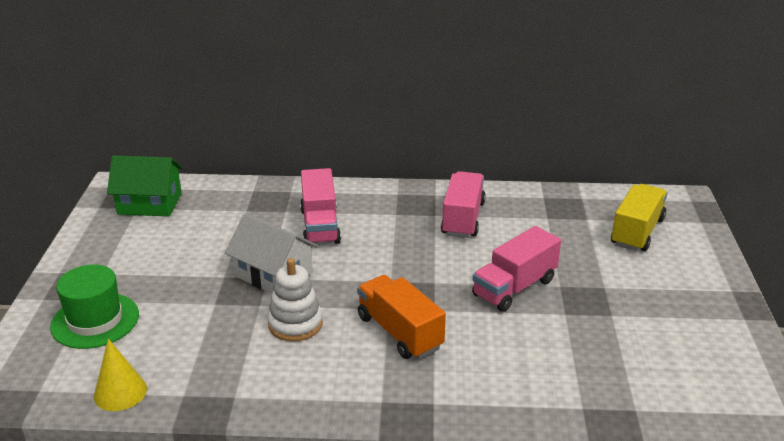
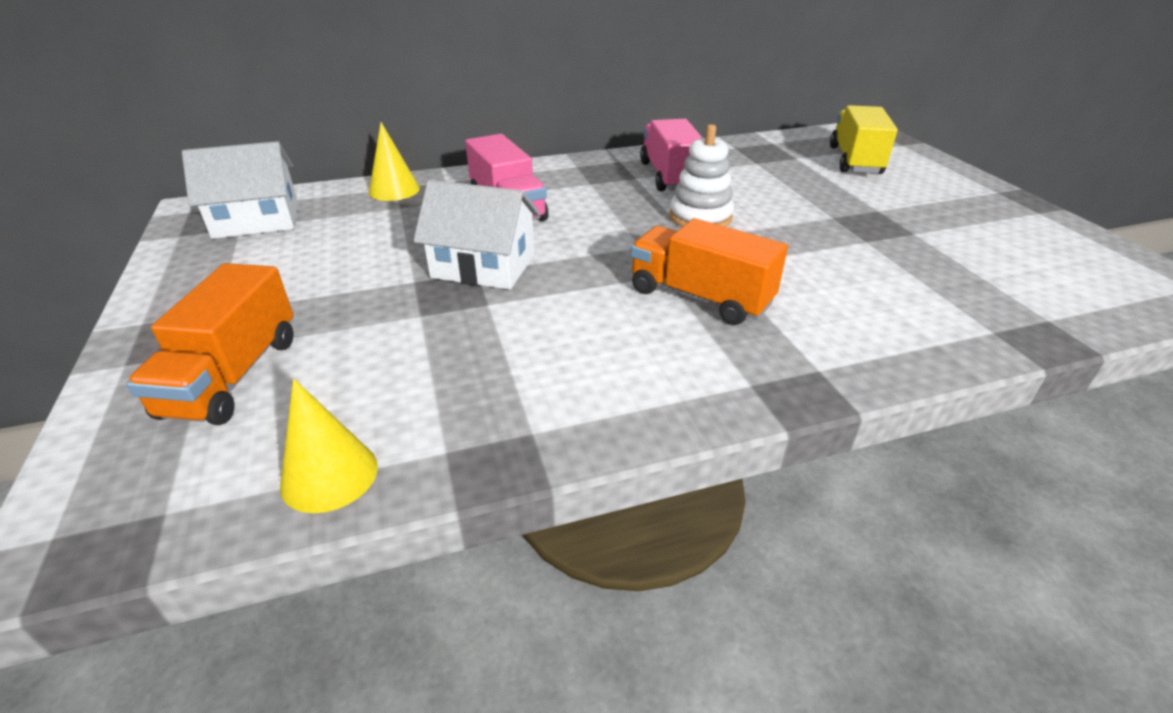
camera: 20 degrees left, 5 degrees up
(95, 320) = (233, 376): green hat -> orange truck
(150, 203) = (257, 220): green house -> white house
(250, 193) = (394, 190): none -> yellow cone
(295, 324) = (555, 316): white stacking toy -> white stacking toy (700, 217)
(514, 288) = (787, 227): pink truck -> none

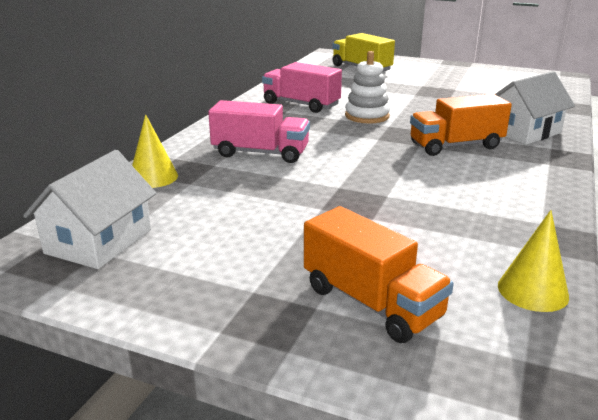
camera: 50 degrees left, 10 degrees down
(483, 266) = (335, 183): white house -> white house (524, 132)

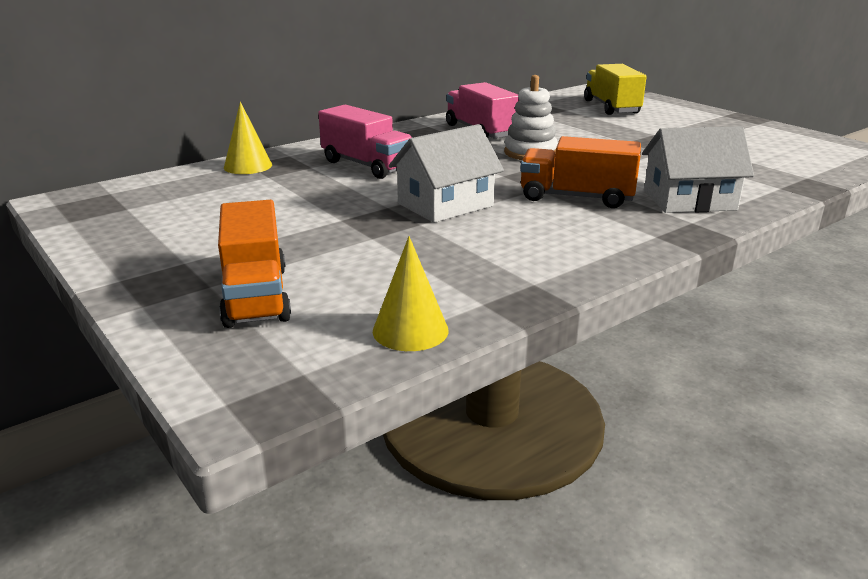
camera: 30 degrees right, 0 degrees up
(99, 241) = (138, 201): white house -> white house (445, 205)

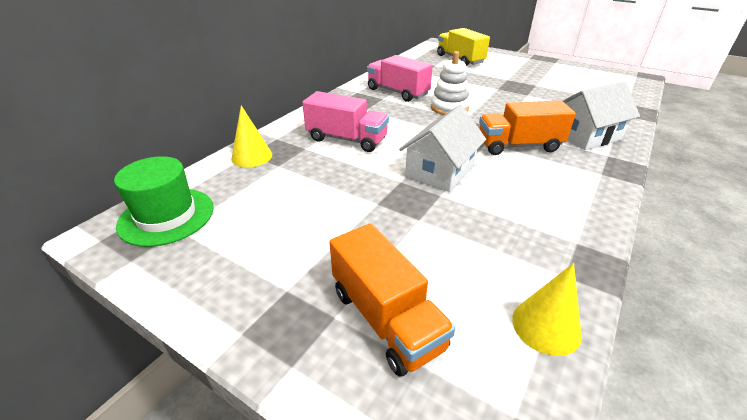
camera: 20 degrees left, 10 degrees up
(125, 197) = (166, 216): none -> green hat

